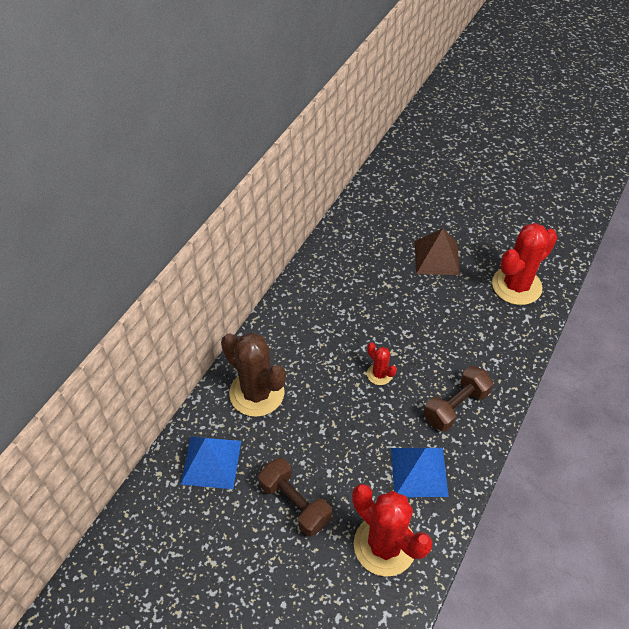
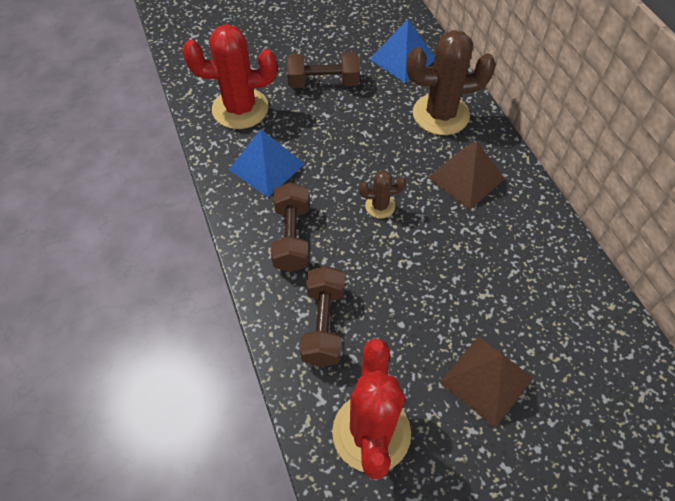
camera: 130 degrees right, 5 degrees up
(306, 342) = (466, 178): none -> brown pyramid
(379, 374) = (380, 206): red cactus -> brown cactus
(489, 345) = (323, 324): none -> brown dumbbell

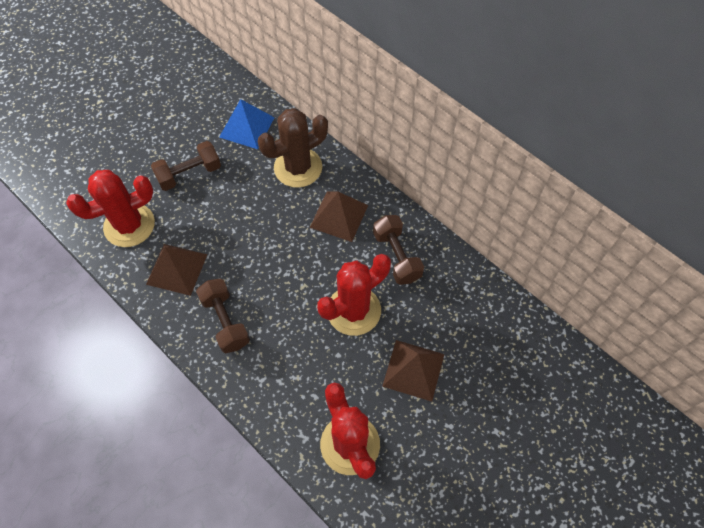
camera: 25 degrees left, 5 degrees up
(266, 166) = (176, 269): blue pyramid -> brown pyramid
(323, 324) = (281, 380): brown dumbbell -> brown dumbbell (396, 256)
(380, 206) = (283, 267): brown cactus -> none
(441, 283) = (353, 310): none -> red cactus

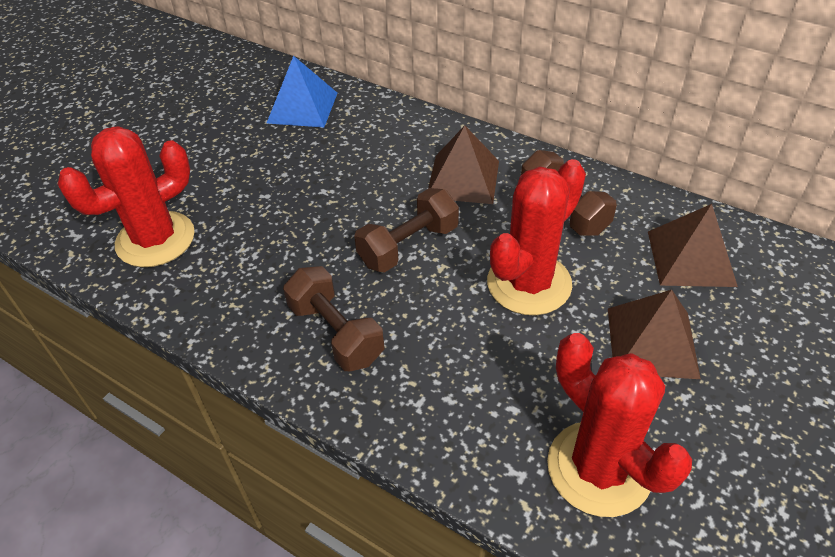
camera: 10 degrees left, 15 degrees down
(176, 269) = (241, 280): brown pyramid -> brown pyramid (691, 258)
(189, 174) = (234, 167): brown dumbbell -> brown dumbbell (408, 246)
(298, 167) = (387, 137): brown cactus -> none

